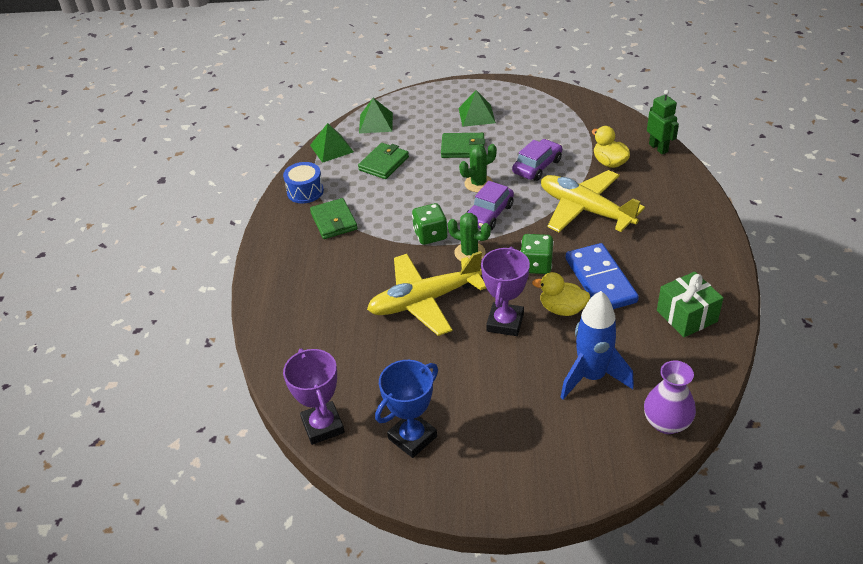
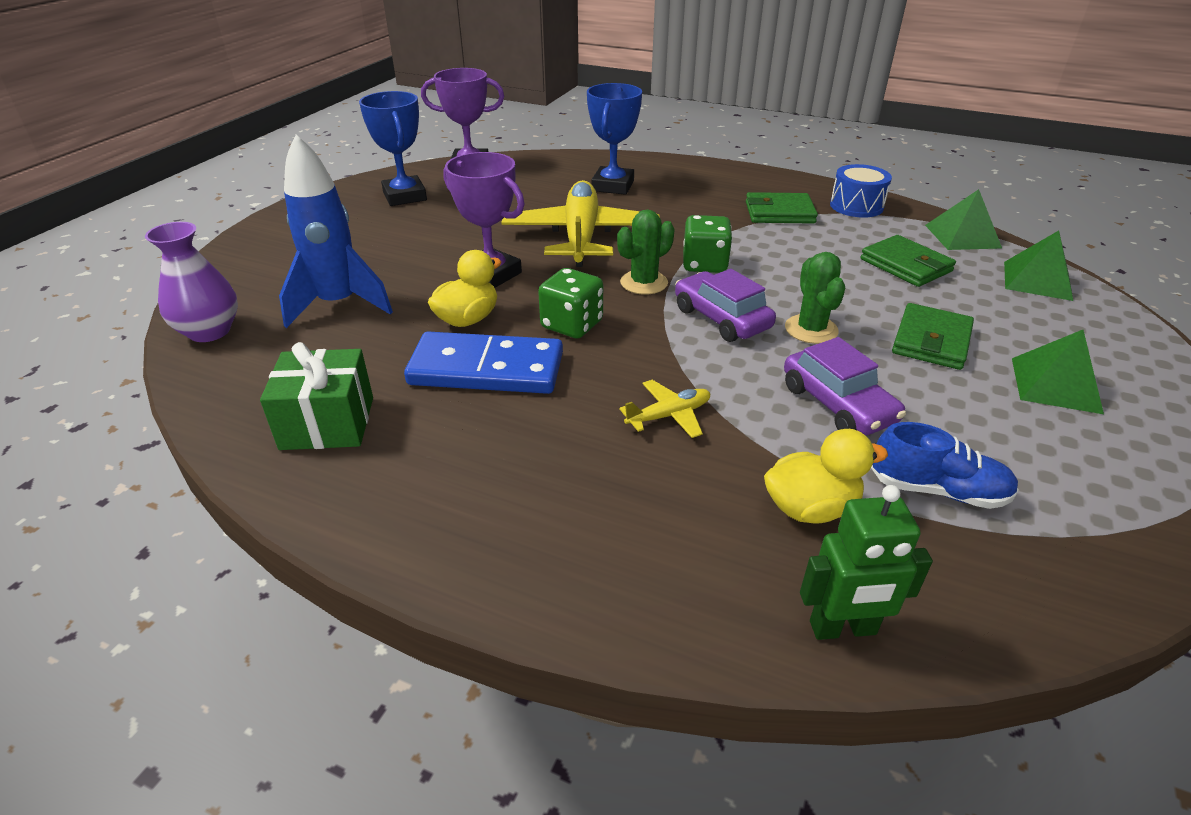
camera: 110 degrees right, 5 degrees down
(325, 315) = (612, 186): none -> blue trophy
(573, 137) = (937, 490): none -> blue shoe
(585, 210) = (669, 415): yellow plane -> yellow plane, size x0.43

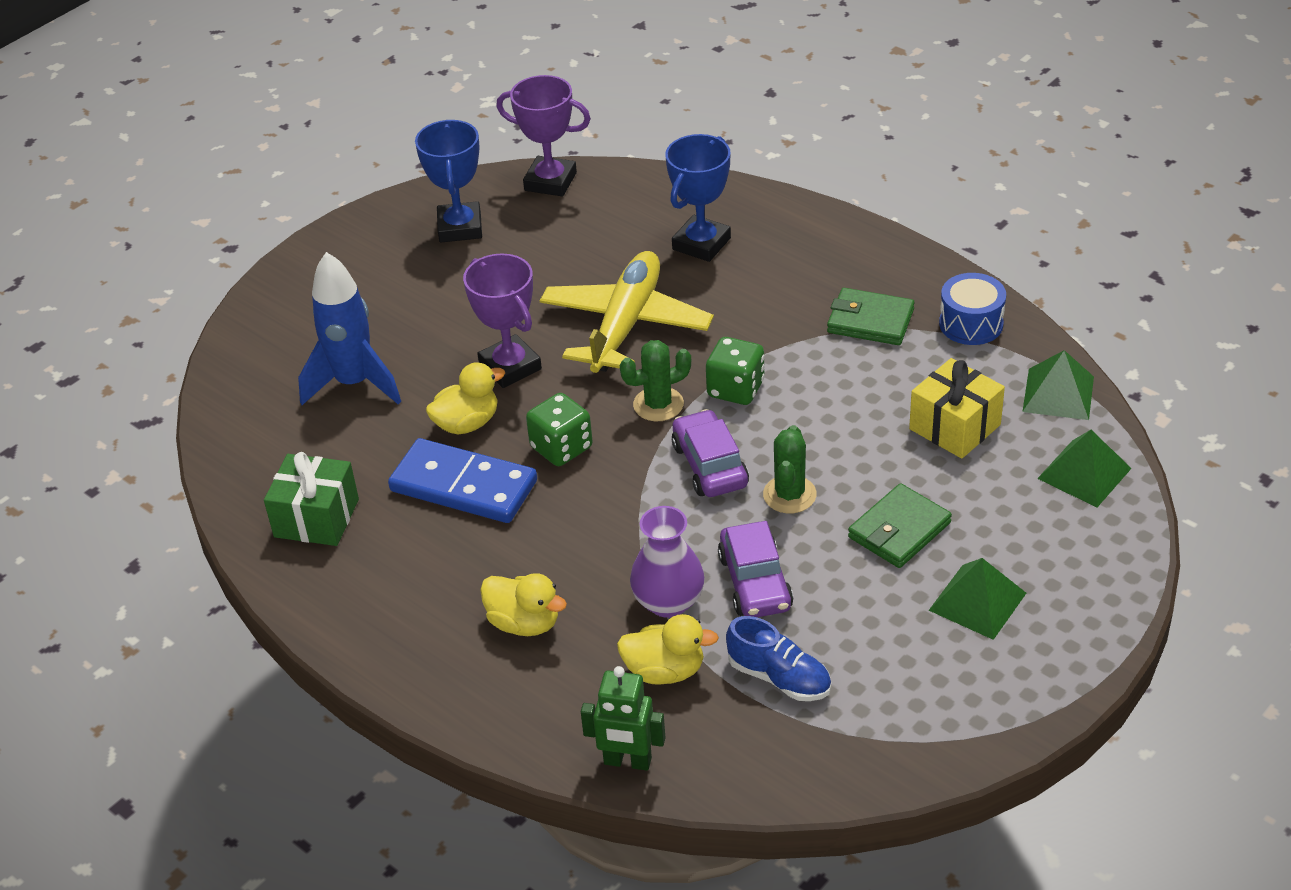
camera: 20 degrees right, 5 degrees up
(209, 331) = (235, 397): purple vase -> purple vase (668, 602)
(618, 487) = (524, 623): none -> yellow duck
(669, 415) = (599, 565): yellow plane -> none
(905, 265) = (954, 427): green wallet -> yellow gift

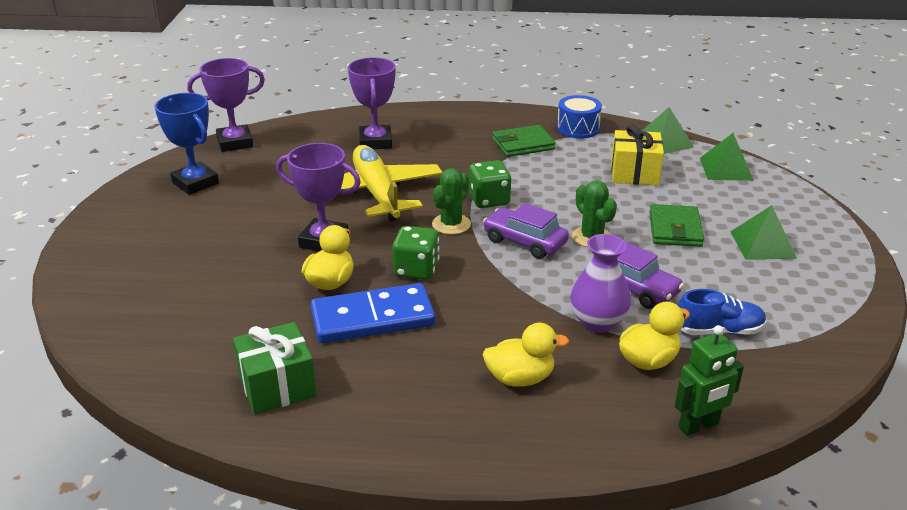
camera: 40 degrees left, 10 degrees down
(354, 383) = (212, 292): blue rocket -> none
(701, 244) = (375, 142): blue trophy -> purple trophy

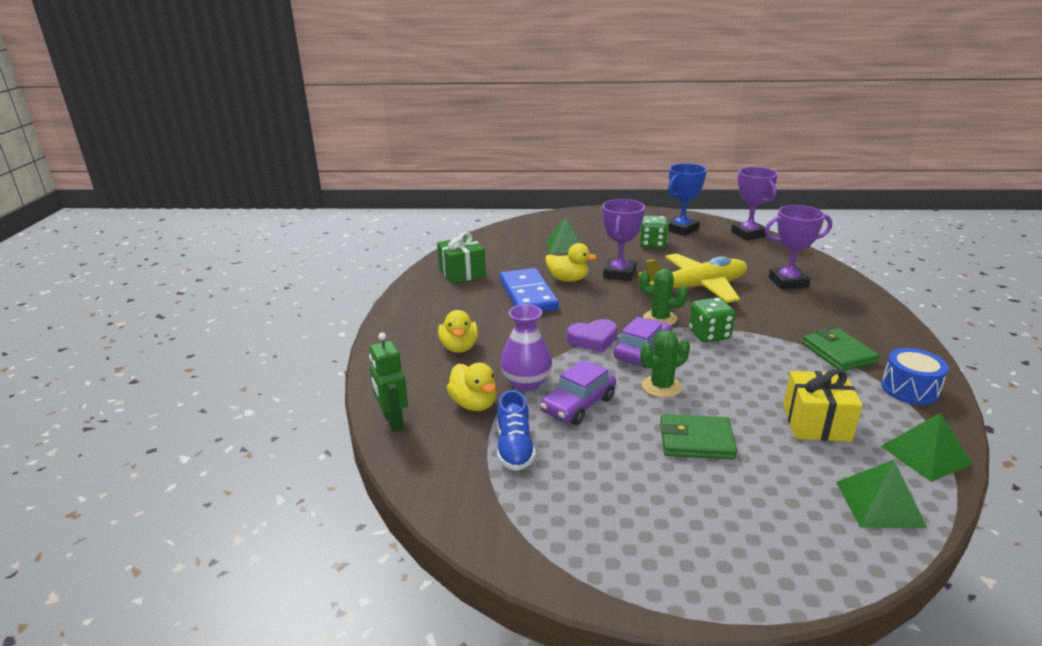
camera: 90 degrees right, 5 degrees down
(416, 270) = (589, 307): green dice -> green dice (652, 244)
(499, 271) = (593, 340): none -> purple heart
(762, 244) = (685, 506): green pyramid -> green pyramid (565, 246)

